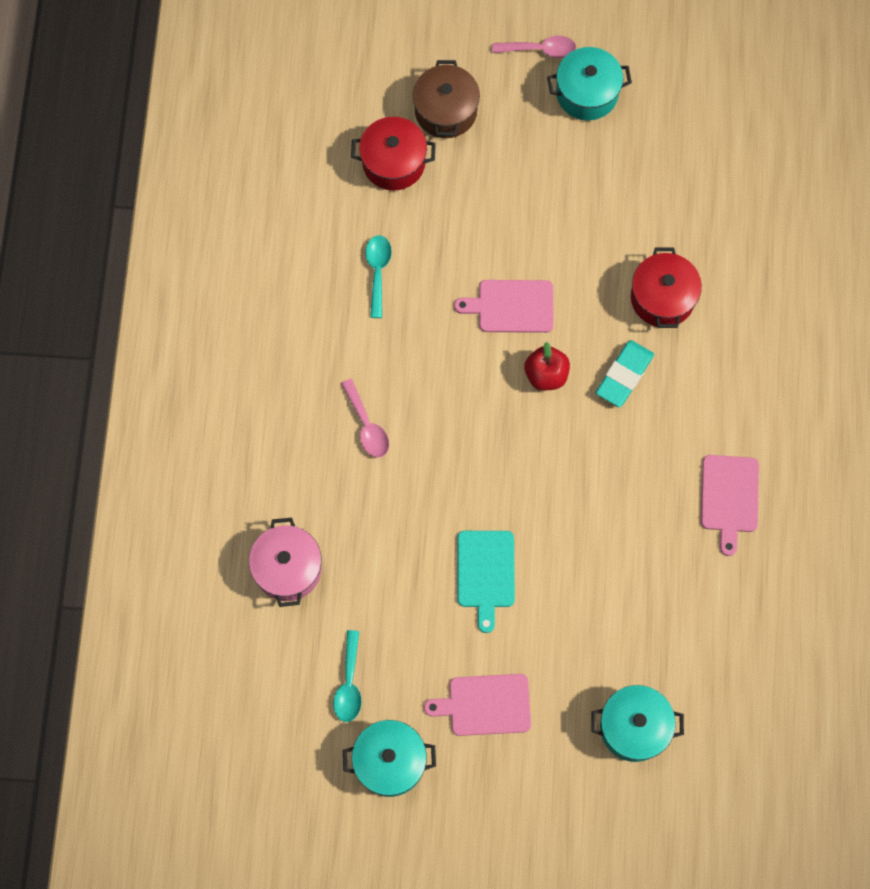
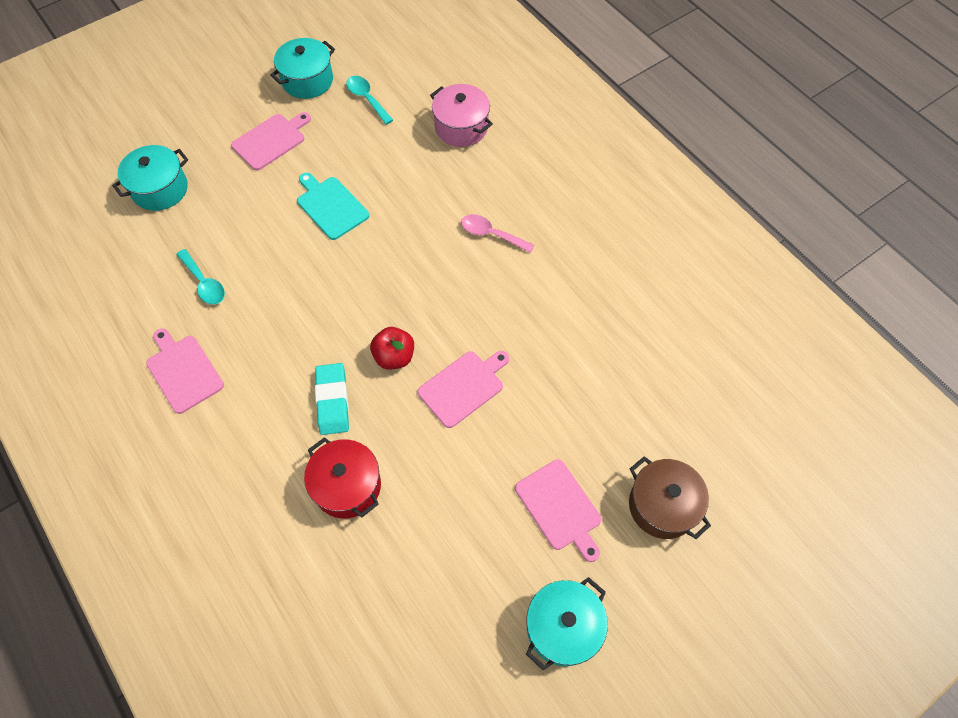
camera: 140 degrees right, 10 degrees down
(378, 272) = (585, 336): turquoise spoon -> turquoise spoon (204, 283)
(393, 162) = (657, 427): red pot -> none
(519, 164) = (560, 508): none -> pink cutting board
(540, 50) = (642, 637): pink spoon -> none

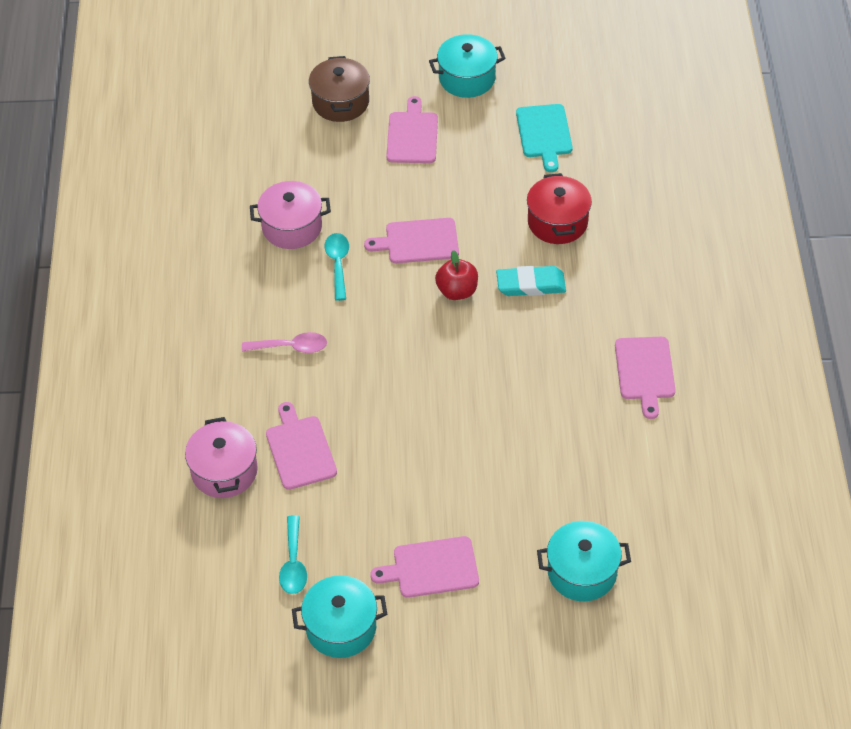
camera: 145 degrees left, 10 degrees down
(204, 283) = (586, 443): turquoise spoon -> turquoise spoon (338, 264)
(331, 206) = (418, 456): turquoise cutting board -> turquoise cutting board (544, 134)
(332, 401) = (530, 284): turquoise eraser -> turquoise eraser turned 60 degrees clockwise
(421, 167) = (300, 449): none -> pink cutting board
(491, 234) = (291, 347): pink spoon -> pink spoon turned 60 degrees counterclockwise
(583, 337) = (292, 227): none -> pink pot

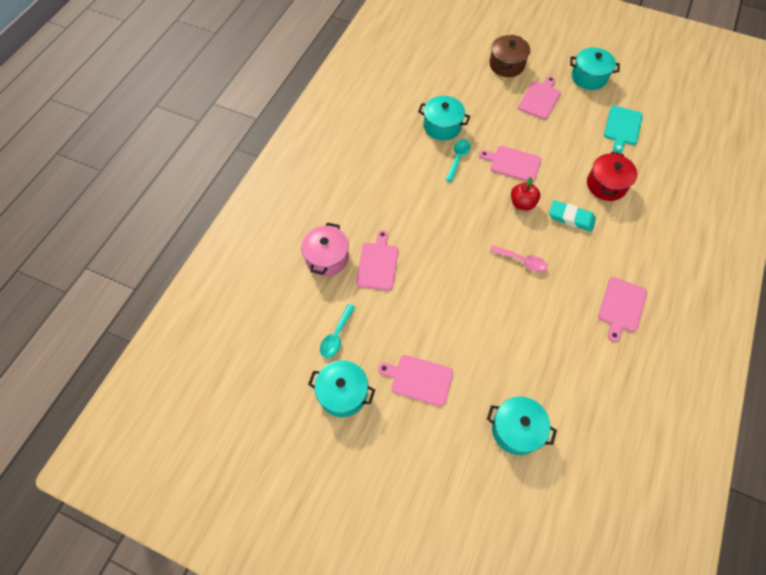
camera: 25 degrees right, 10 degrees up
(291, 347) = (405, 198): pink spoon -> pink spoon (522, 261)
(292, 227) = (442, 126): pink pot -> turquoise pot

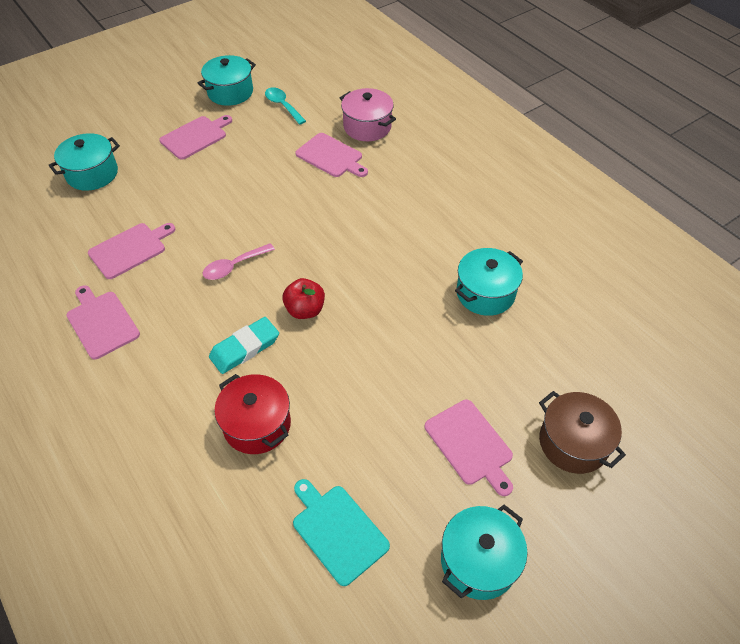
camera: 120 degrees right, 10 degrees down
(458, 158) = (420, 283): turquoise spoon -> none
(513, 163) = (372, 336): pink cutting board -> pink cutting board (130, 249)

